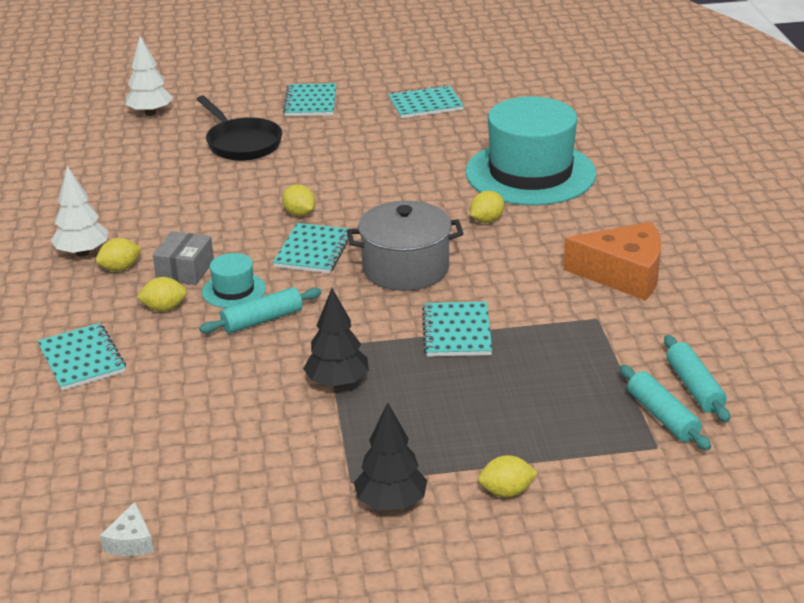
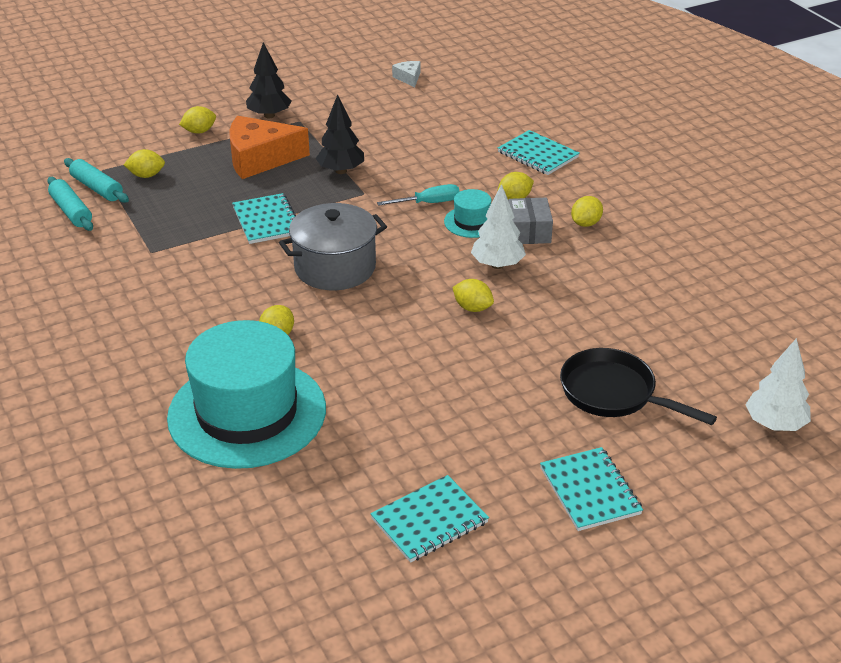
camera: 160 degrees right, 5 degrees up
(82, 253) = (634, 231): white tree -> white tree (497, 265)
(262, 320) = (428, 203): turquoise rolling pin -> turquoise screwdriver
(313, 251) = (430, 270): turquoise notebook -> none
(594, 425) = (146, 175): none -> yellow lemon
(623, 274) = (129, 298): orange cheese -> orange cheese (260, 159)

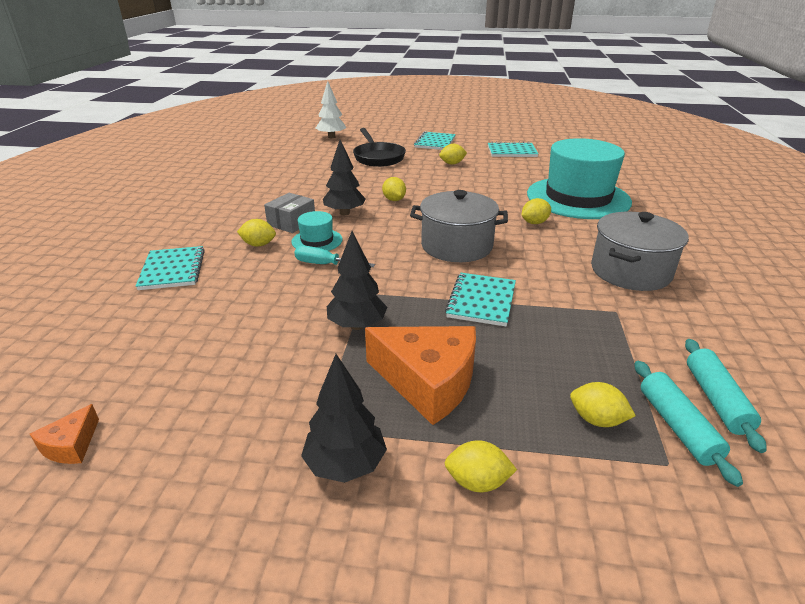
camera: 145 degrees left, 5 degrees down
(147, 301) = (630, 271): none -> grey pot
(408, 78) = (71, 445): white cheese -> orange cheese
(497, 265) = (344, 213): white tree -> black tree
(585, 223) = (248, 215): yellow lemon -> yellow lemon (452, 163)

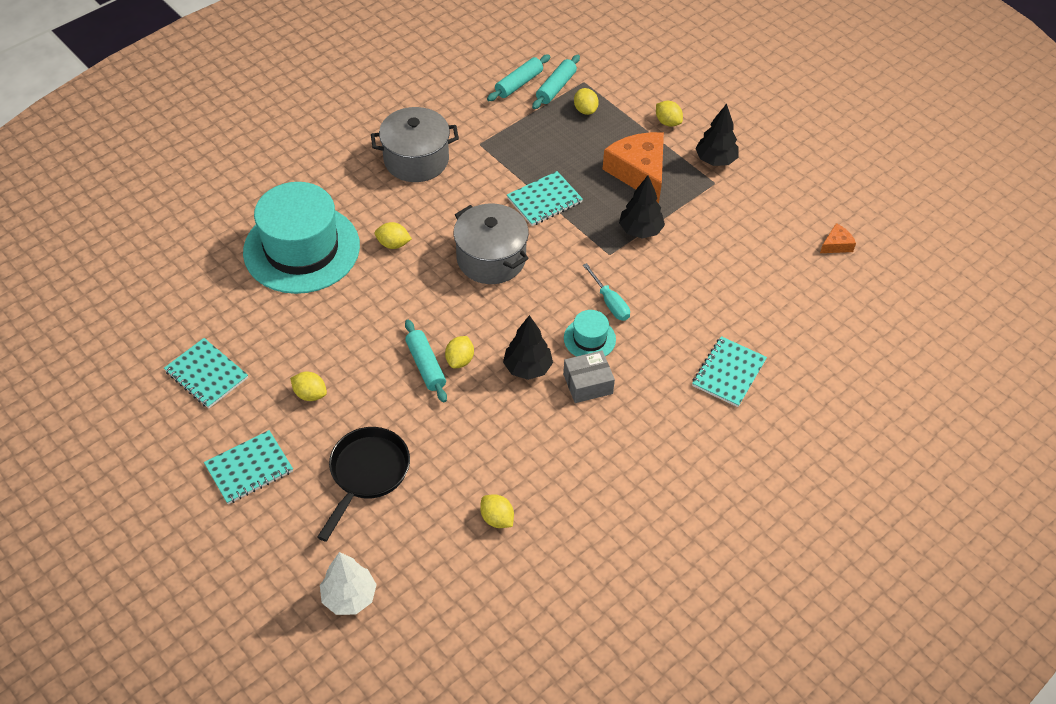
camera: 140 degrees left, 20 degrees up
(258, 245) = (641, 365): yellow lemon -> yellow lemon (497, 518)
(410, 191) = (426, 366): none -> turquoise rolling pin

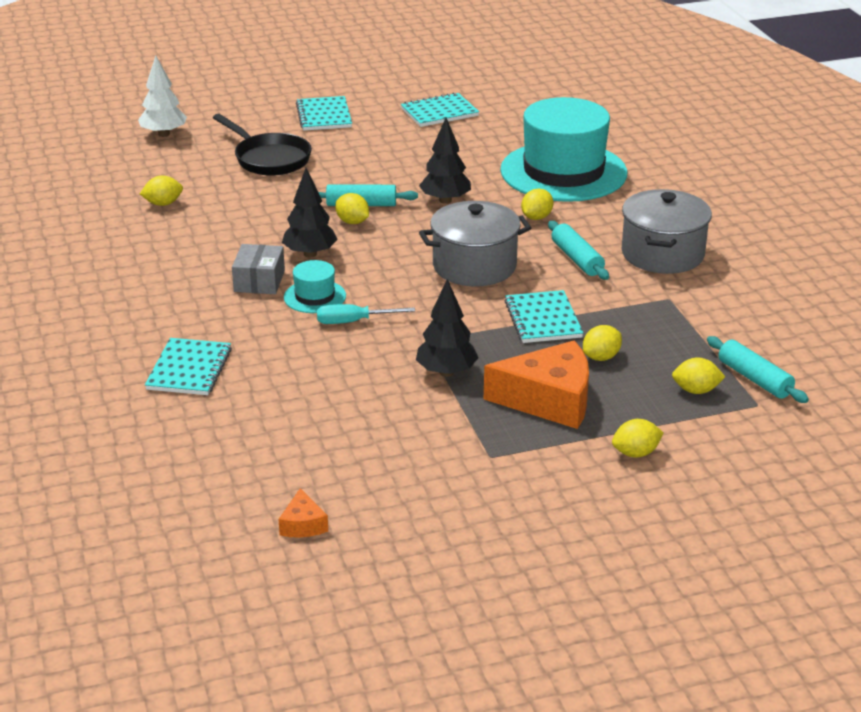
camera: 115 degrees right, 20 degrees down
(310, 394) = (377, 149): yellow lemon -> yellow lemon (601, 357)
(519, 84) = (775, 352): turquoise rolling pin -> turquoise rolling pin (577, 259)
(715, 160) = (534, 471): black tree -> black tree (445, 200)
(728, 373) = (189, 369): turquoise notebook -> turquoise notebook turned 45 degrees clockwise

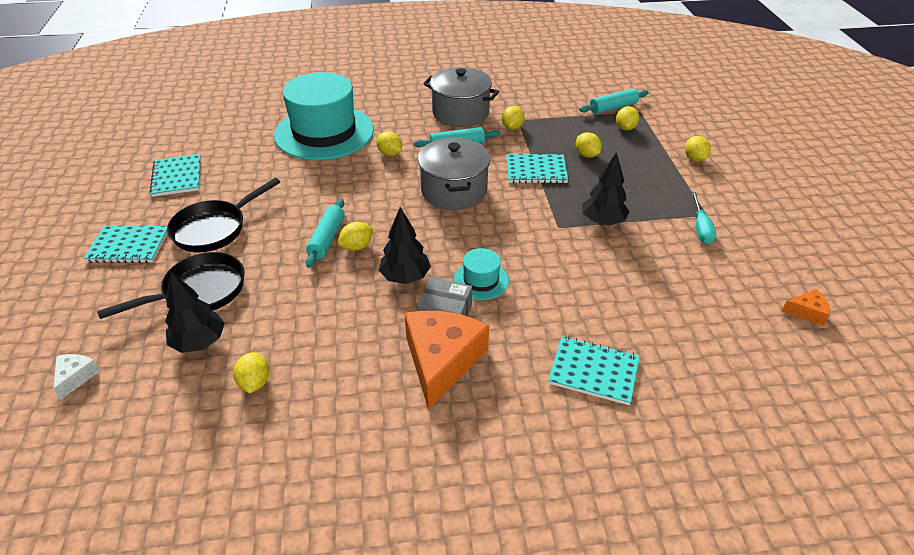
camera: 80 degrees left, 10 degrees up
(164, 134) = (76, 377): white tree -> white cheese
(353, 322) = (525, 261): turquoise screwdriver -> turquoise screwdriver (701, 228)
(360, 147) = (214, 229): none -> black pan
(445, 200) = (342, 192): black tree -> black tree (199, 342)
(549, 400) = (637, 182): orange cheese -> orange cheese (442, 360)
(645, 295) = (512, 127): none -> yellow lemon

